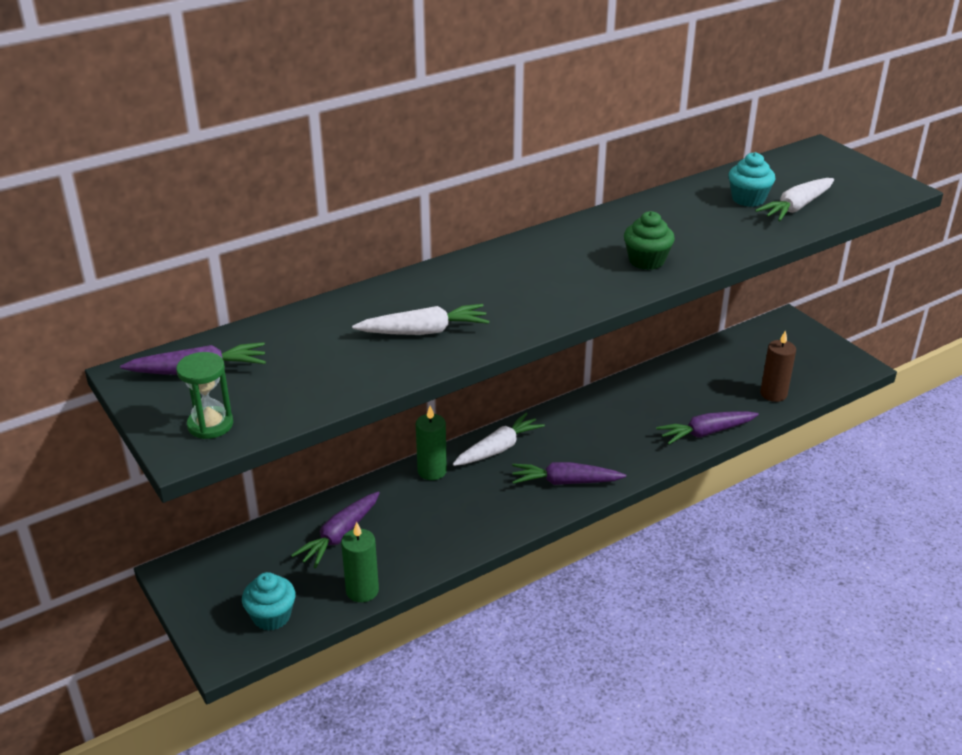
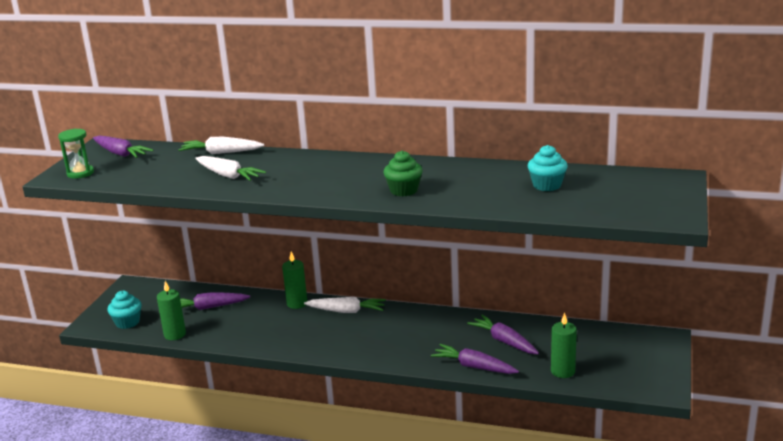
camera: 50 degrees right, 10 degrees down
(565, 482) = (348, 345): purple carrot -> purple carrot (504, 341)
(773, 394) = (562, 371): brown candle -> green candle
(796, 207) = (567, 201): white carrot -> white carrot (221, 153)

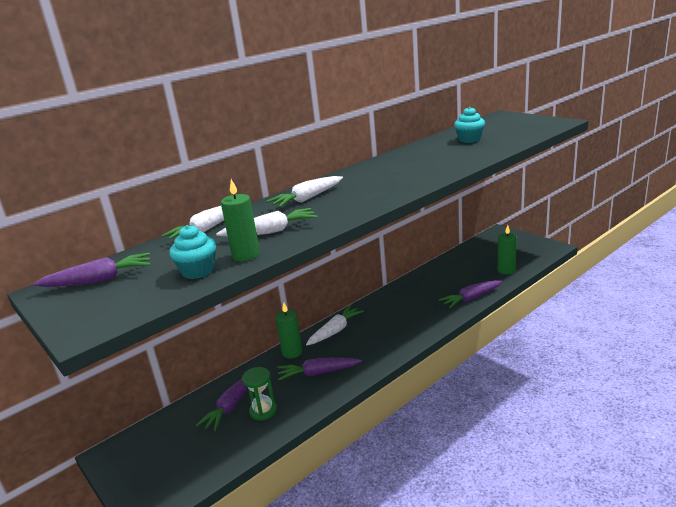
camera: 55 degrees left, 0 degrees up
(80, 173) = (106, 311): green hourglass -> green hourglass (263, 411)
(127, 322) = (184, 474): turquoise cupcake -> turquoise cupcake (198, 271)
(175, 334) = (253, 442): green candle -> green candle (246, 255)
(308, 165) = (307, 198): none -> white carrot
(404, 190) = (416, 174): green cupcake -> none
(504, 341) = (451, 279): purple carrot -> purple carrot (318, 373)

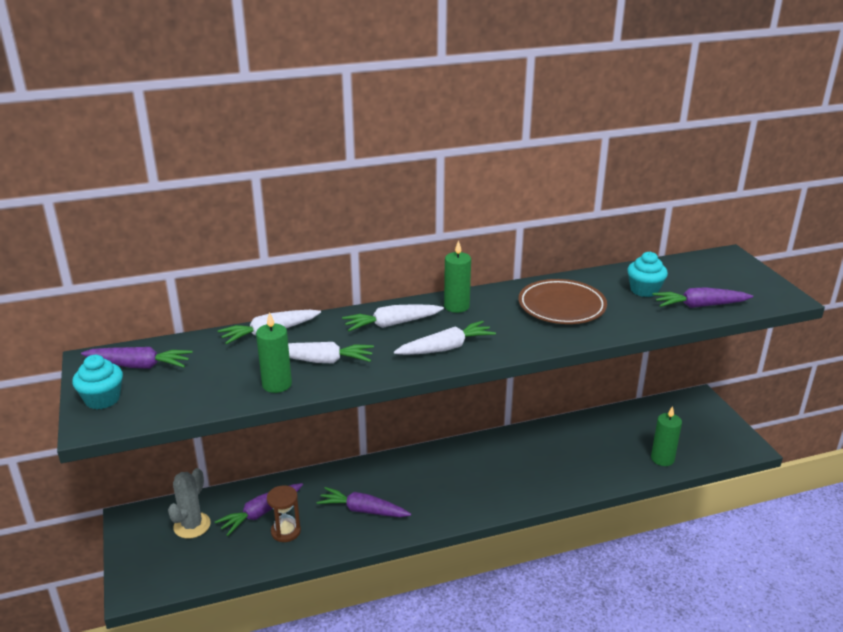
camera: 20 degrees right, 5 degrees up
(173, 438) = (192, 525): none -> grey cactus
(198, 271) = (223, 389): turquoise cupcake -> turquoise cupcake (102, 399)
(263, 411) = (286, 531): green hourglass -> brown hourglass
(292, 352) = (354, 474): green candle -> green candle (456, 306)
(335, 331) = (413, 465): white carrot -> white carrot (445, 348)
(424, 159) = (561, 306): none -> brown plate
(471, 298) = (590, 482): purple carrot -> purple carrot (700, 306)

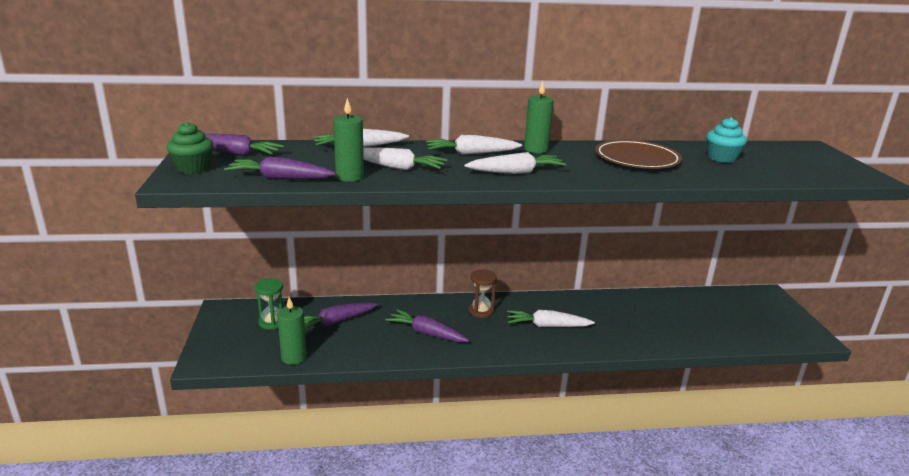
camera: 10 degrees right, 5 degrees down
(102, 399) = (193, 168): turquoise cupcake -> green cupcake
(192, 525) = (272, 322): grey cactus -> green hourglass
(286, 531) = (352, 338): brown hourglass -> brown hourglass (481, 311)
(486, 478) = (547, 326): none -> white carrot
(662, 459) = (724, 335): green candle -> green candle (294, 357)
(700, 306) = (777, 173): purple carrot -> purple carrot (280, 178)

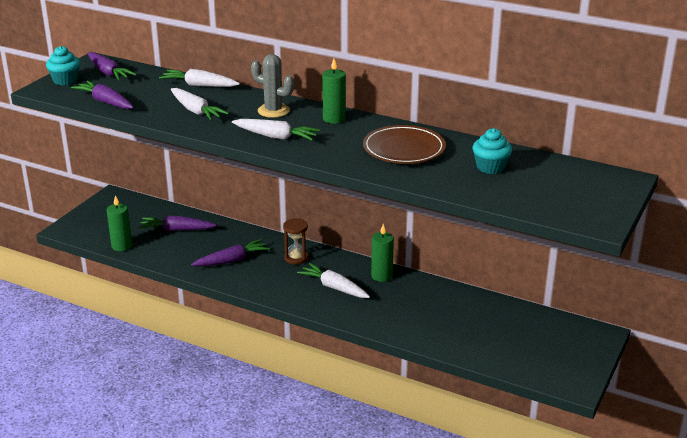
camera: 35 degrees right, 5 degrees up
(193, 168) = (65, 80): green cupcake -> turquoise cupcake
(272, 322) = (135, 216): green hourglass -> none
(349, 177) = (151, 111): green candle -> green candle (381, 276)
(426, 333) = (231, 260): purple carrot -> purple carrot turned 90 degrees clockwise
(471, 153) = (273, 111): white carrot -> grey cactus

